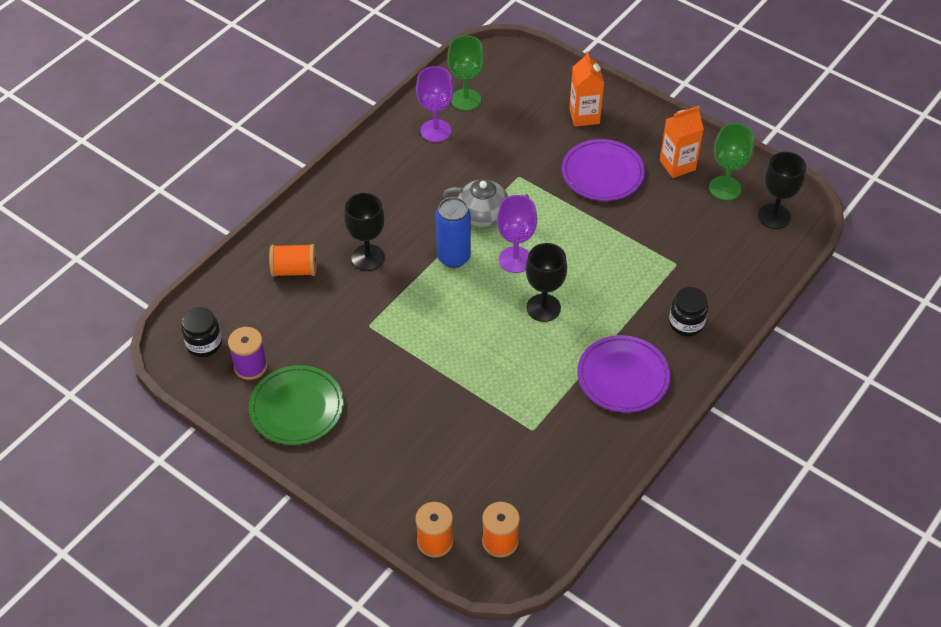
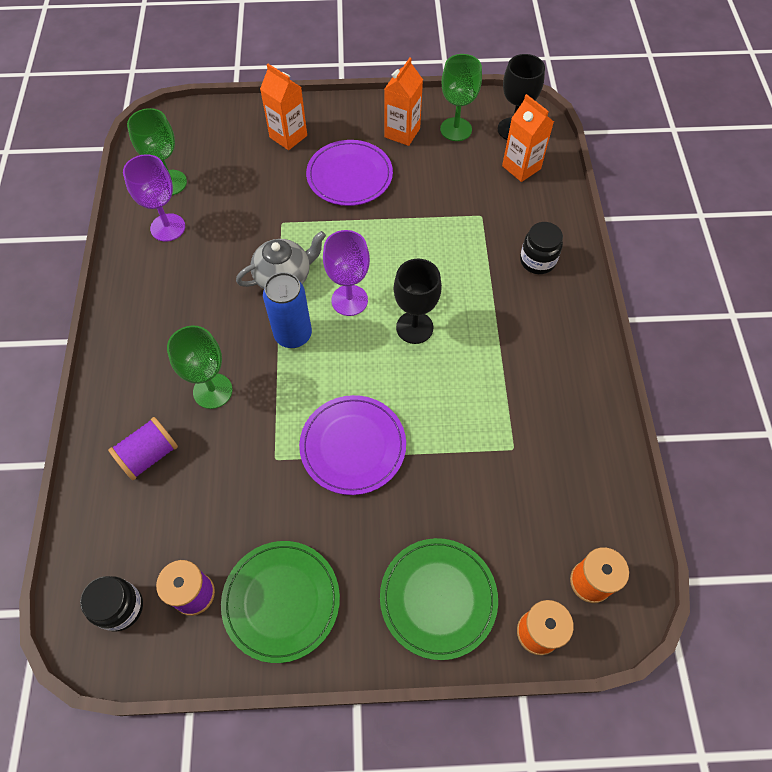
camera: 40 degrees left, 10 degrees up
(294, 270) = (149, 455): orange spool -> purple spool
(368, 257) = (212, 391): black goblet -> green goblet
(392, 476) = (438, 598): none -> green plate
(623, 376) = (536, 342): purple plate -> purple plate (353, 446)
(748, 249) = (521, 167): none -> orange carton

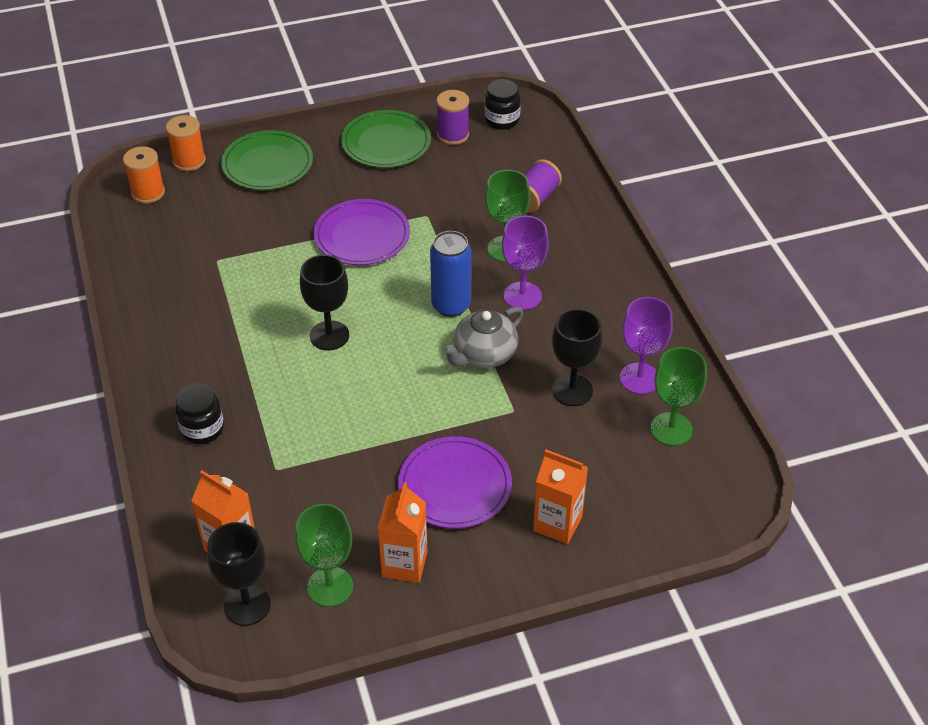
camera: 165 degrees right, 15 degrees down
(227, 229) = (572, 390): none -> black goblet
(349, 300) = (405, 347): purple goblet -> purple goblet (522, 296)

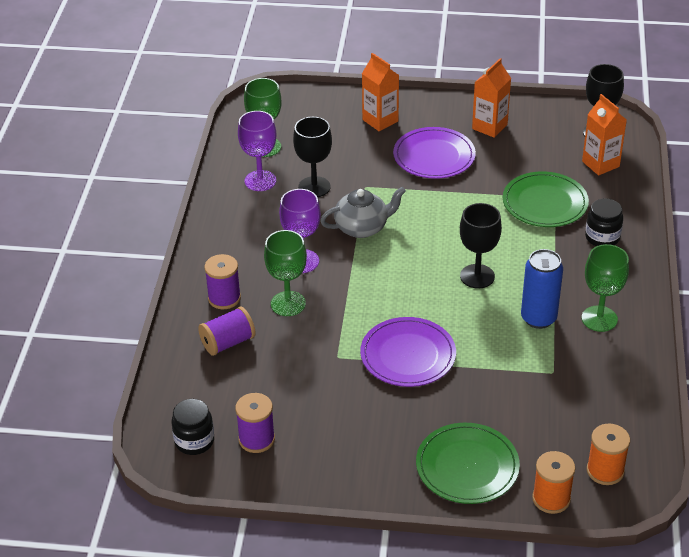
camera: 155 degrees left, 5 degrees down
(330, 587) = (542, 128): green goblet -> green goblet (599, 319)
(386, 143) = (331, 452): green plate -> green plate (545, 203)
(451, 305) = (365, 271): blue can -> blue can (538, 318)
(570, 236) = (224, 298): none -> purple spool

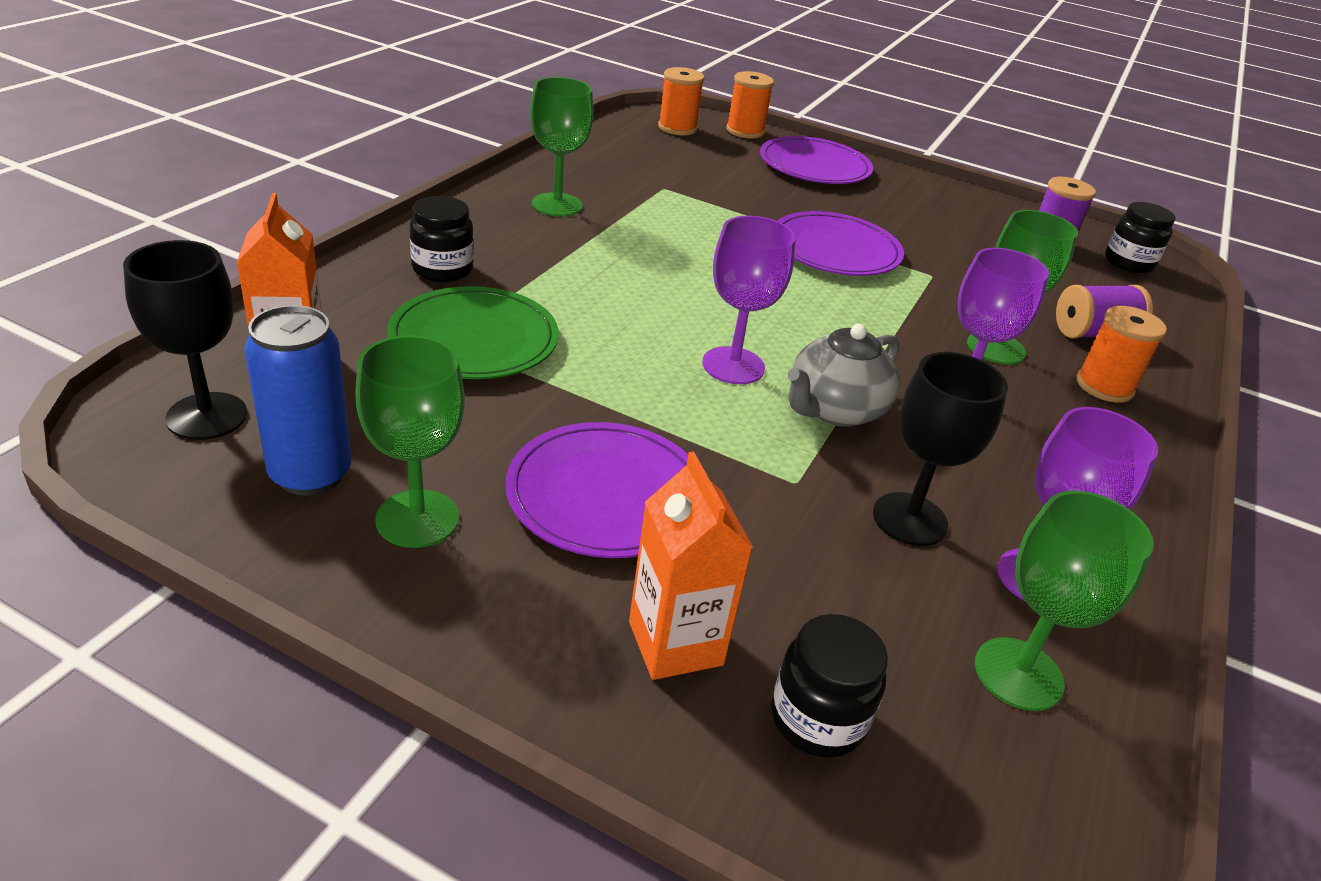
camera: 165 degrees left, 5 degrees down
(224, 298) = (1104, 386): purple spool -> orange spool
(328, 116) = (817, 719): none -> black jar
(362, 227) = (834, 410): grey teapot -> grey teapot turned 45 degrees counterclockwise
(421, 234) = (733, 366): none -> purple goblet
(467, 466) = (814, 166): green plate -> purple plate
(477, 276) = (681, 289): black goblet -> none
(489, 127) = (417, 519): orange carton -> green goblet
(538, 318) = (635, 228): blue can -> blue can (310, 474)

